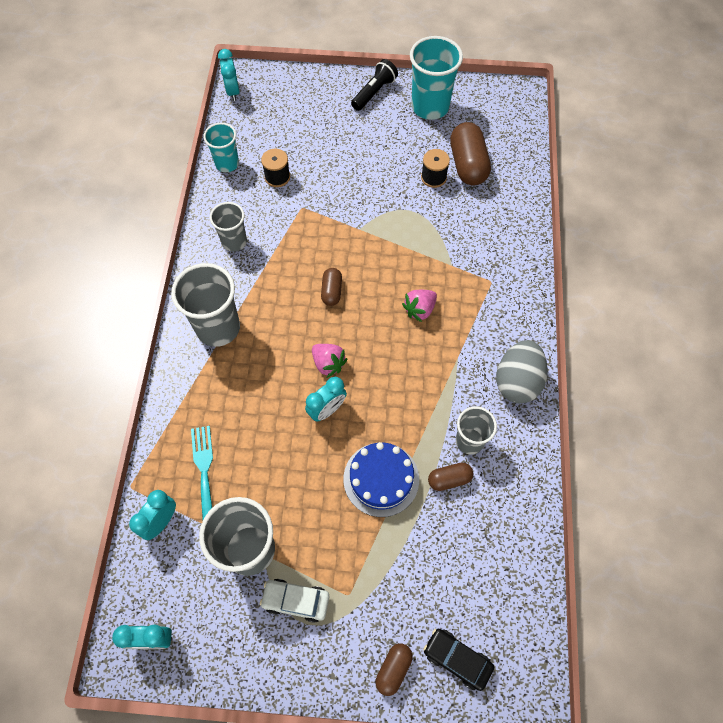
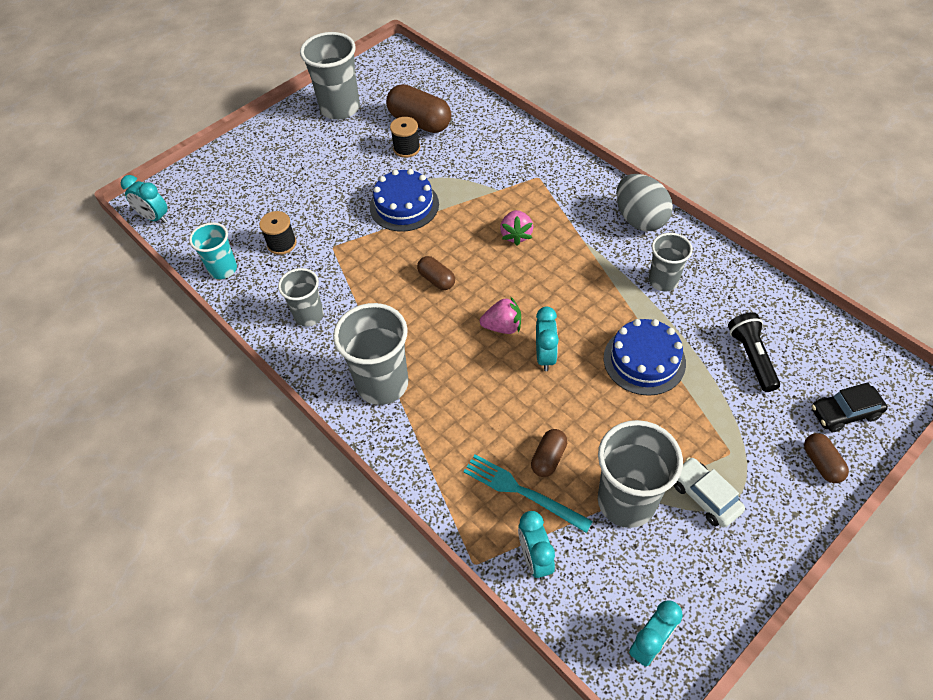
camera: 45 degrees left, 10 degrees down
(296, 601) = (704, 496): white car -> white car turned 90 degrees clockwise
(374, 92) = (282, 130): black flashlight -> black flashlight (751, 357)
(379, 219) = (404, 205): none -> blue cake
(430, 107) = (340, 108): turquoise cup -> grey cup
(449, 479) = (685, 315): brown capsule -> brown capsule (548, 458)

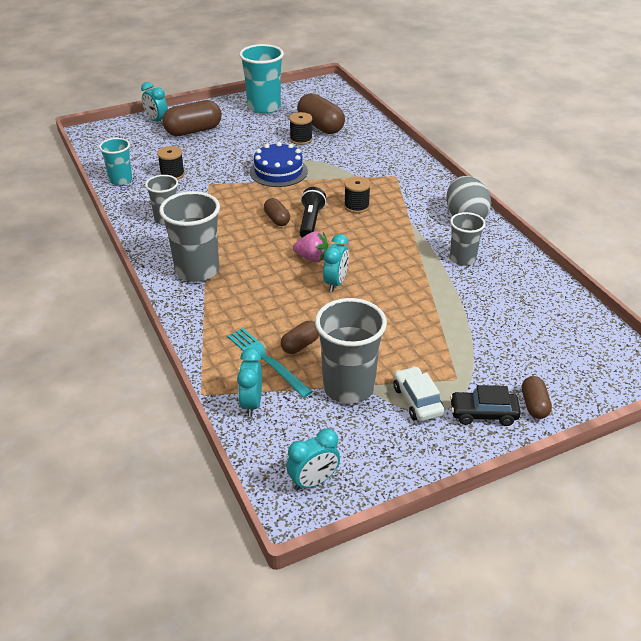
camera: 15 degrees right, 15 degrees down
(154, 217) = (90, 142): turquoise clock -> turquoise clock (157, 121)
(273, 167) = (193, 131): none -> brown capsule
(340, 108) = (264, 107): grey cup -> turquoise cup
(516, 235) = (356, 206): pink strawberry -> black spool
(644, 360) = (416, 304): blue cake -> none
(751, 357) = (511, 323): black flashlight -> black flashlight (310, 221)
(844, 413) = (574, 377): black car -> black car (483, 414)

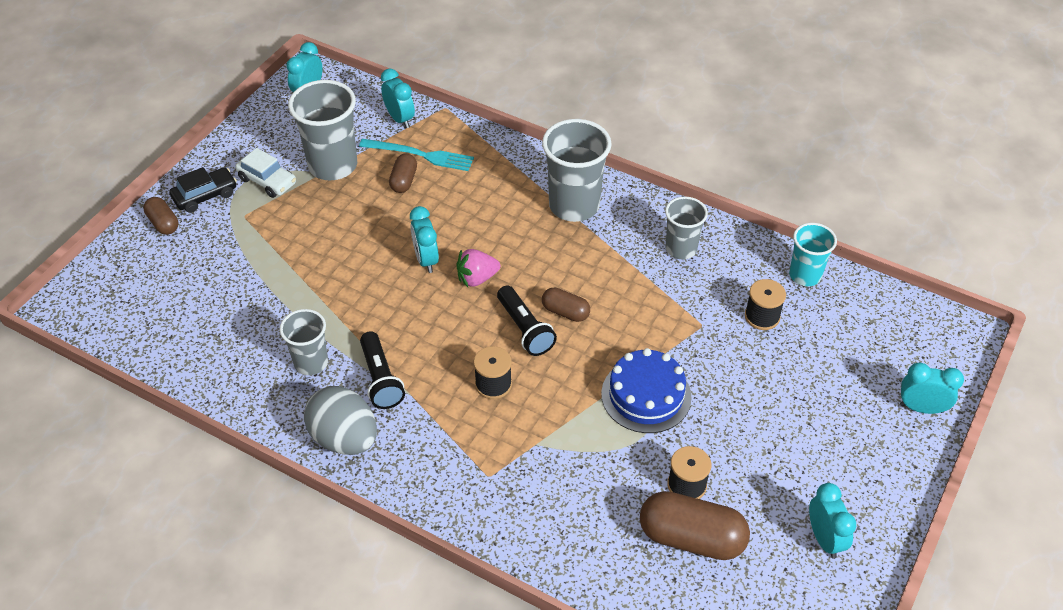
camera: 145 degrees right, 10 degrees up
(193, 131) = (846, 415): brown capsule -> none
(264, 107) = (824, 539): turquoise cup -> turquoise clock
(422, 234) = (381, 379): none -> black flashlight

